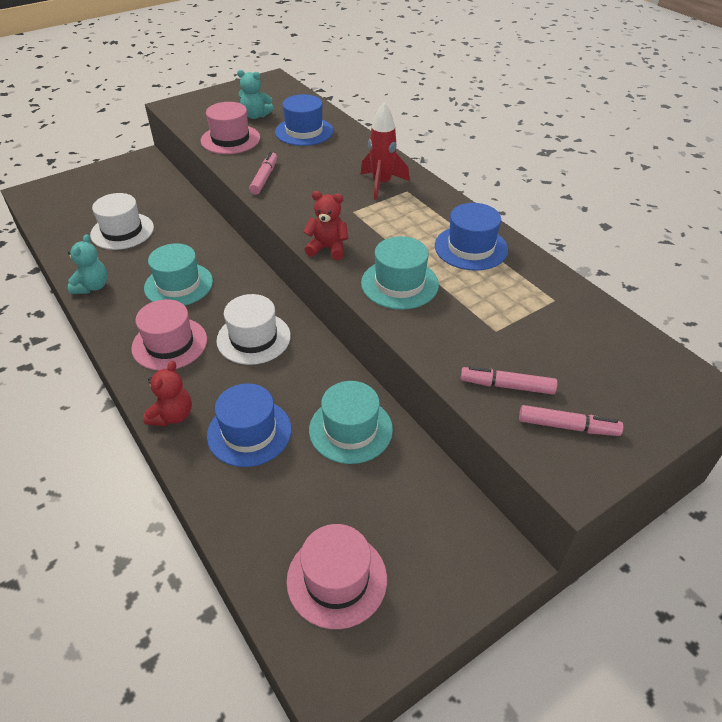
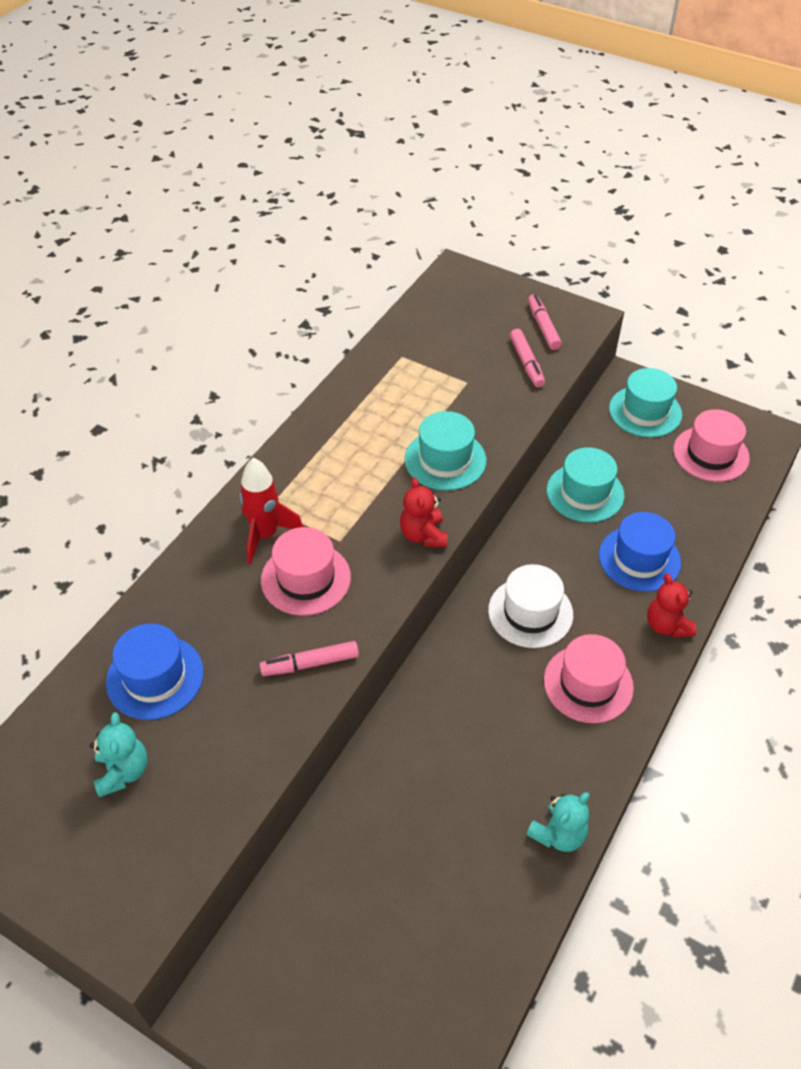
camera: 115 degrees left, 5 degrees up
(92, 286) = (558, 834): turquoise teddy bear -> turquoise teddy bear turned 150 degrees clockwise
(122, 231) = (430, 884): white hat -> none
(172, 415) = (666, 625): red teddy bear -> red teddy bear turned 105 degrees counterclockwise
(178, 284) = (495, 734): turquoise hat -> turquoise hat (645, 411)
(230, 139) = (219, 765): pink hat -> pink hat (306, 578)
(471, 248) = (354, 425): blue hat -> none

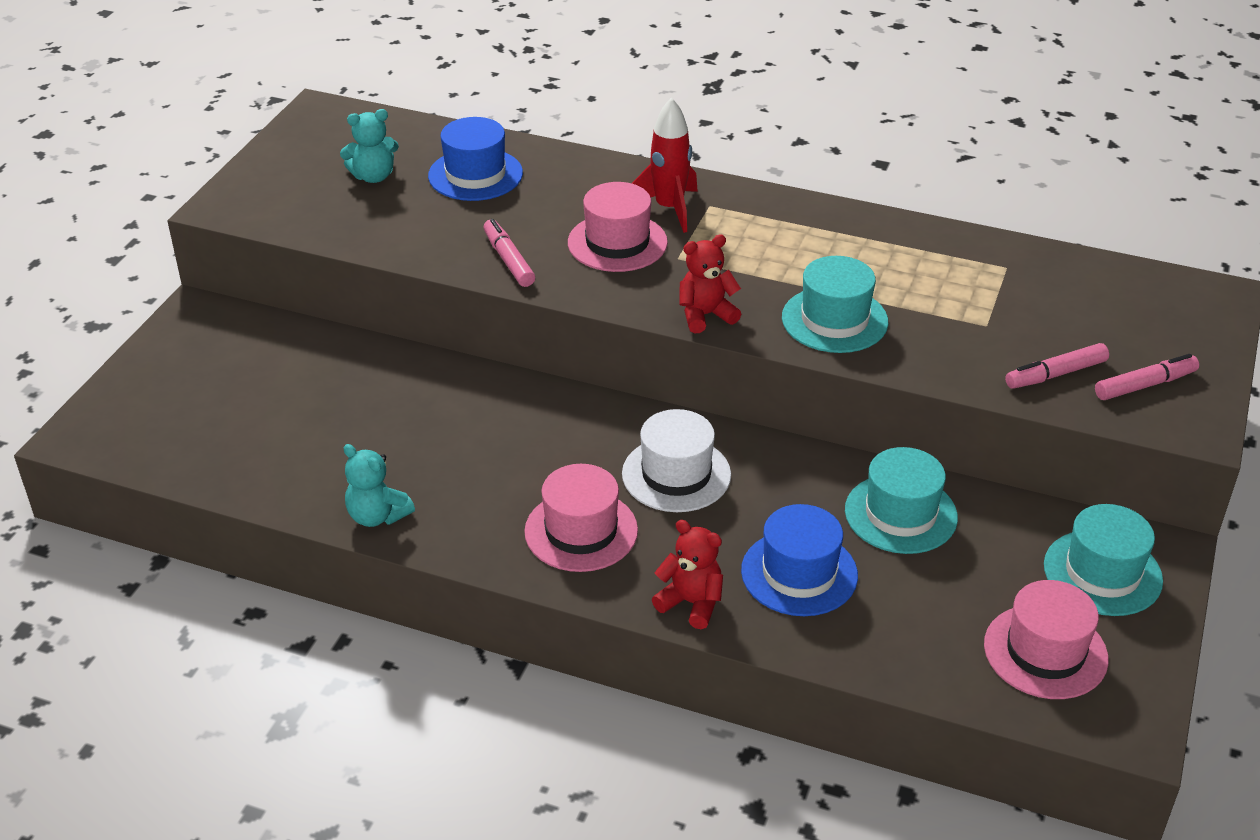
camera: 80 degrees right, 10 degrees down
(666, 625) = (691, 603): red teddy bear -> red teddy bear turned 60 degrees clockwise

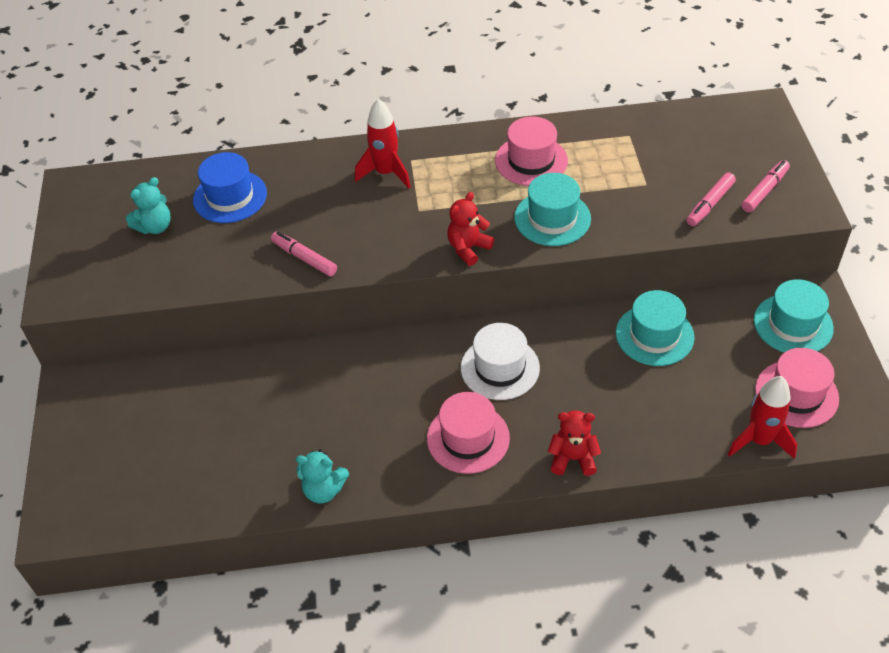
camera: 25 degrees left, 10 degrees up
(617, 242) = (369, 214): pink hat -> pink hat (531, 161)
(799, 573) = (623, 406): blue hat -> none
(952, 682) = (759, 440): none -> red rocket

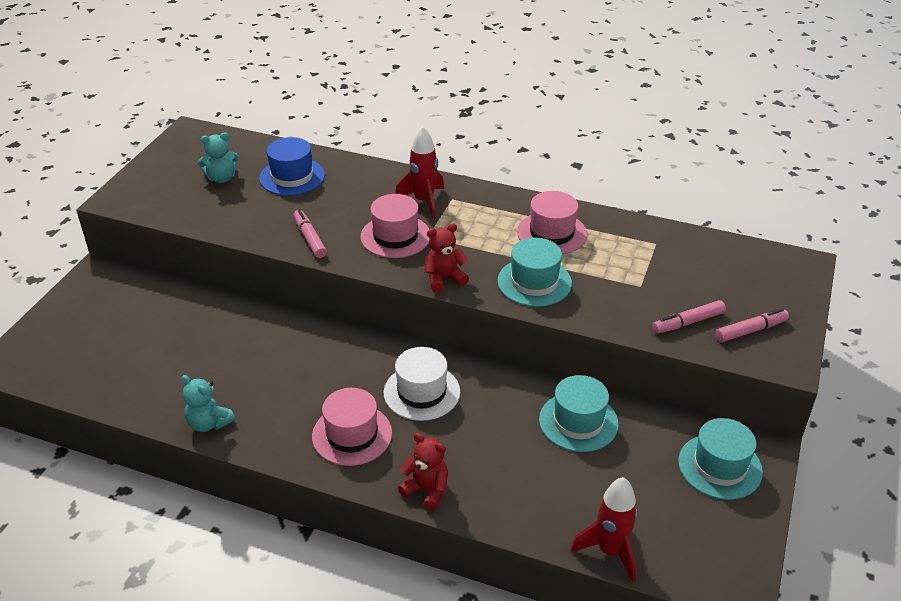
camera: 25 degrees right, 10 degrees down
(796, 394) = (678, 527): pink hat -> pink hat (395, 236)

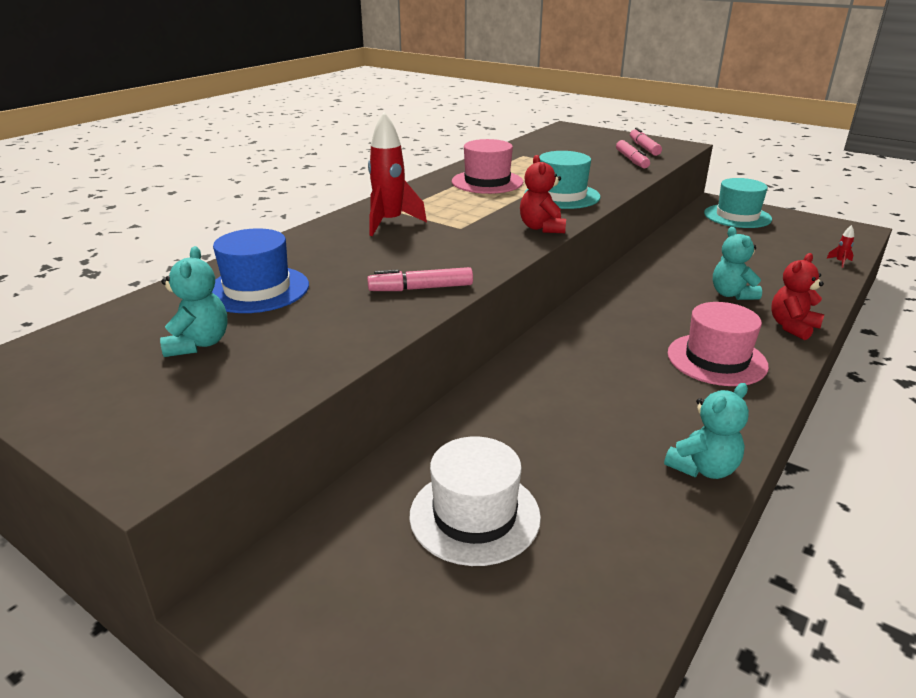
camera: 75 degrees left, 10 degrees down
(395, 236) = (449, 242): pink hat -> none
(421, 392) = (647, 313): white hat -> white hat (474, 515)
(482, 450) = (731, 294): none -> turquoise teddy bear
(578, 422) = (690, 252): turquoise hat -> none
(610, 551) = (840, 262): red rocket -> red rocket, size x0.41

